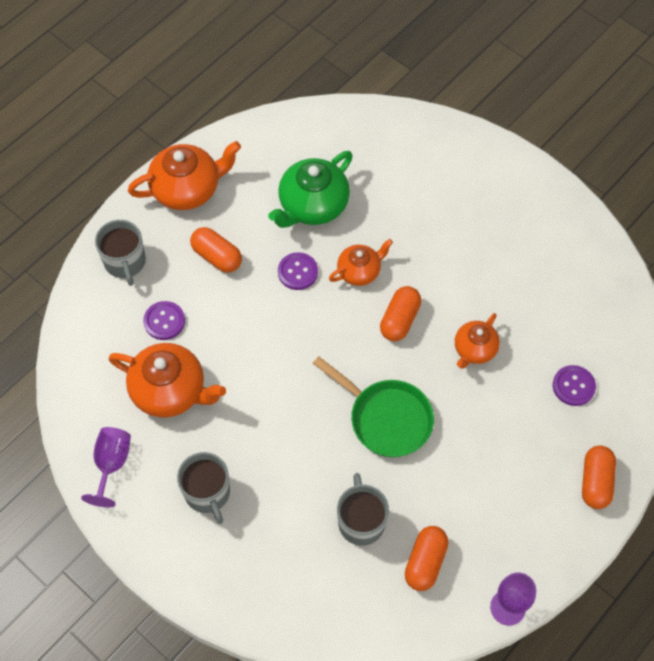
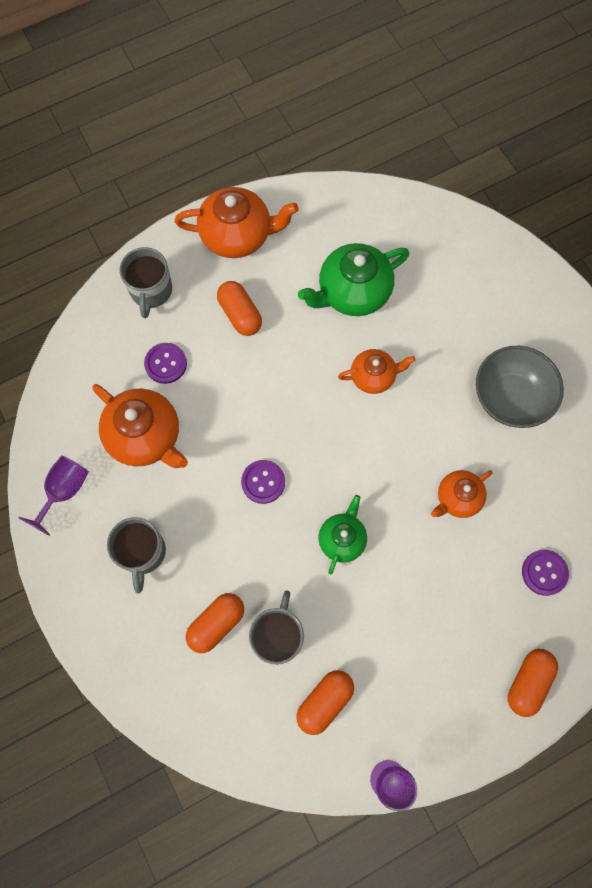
camera: 20 degrees right, 10 degrees up
(297, 272) = (312, 356): purple button -> purple button (263, 482)
(386, 418) = (342, 539): green pan -> green teapot
(399, 320) = (394, 441): orange capsule -> orange capsule (216, 624)
(487, 251) = (510, 398): none -> grey bowl

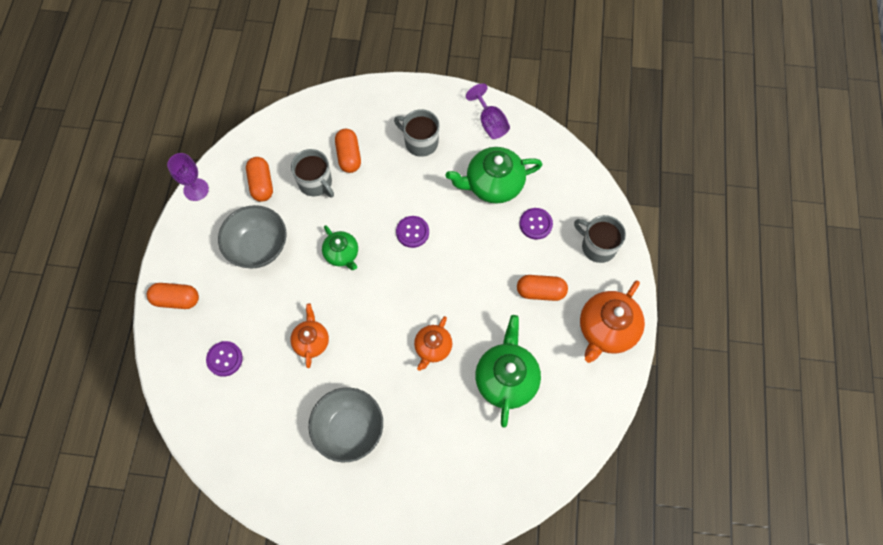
camera: 125 degrees right, 5 degrees down
(145, 436) = (493, 184): orange teapot -> green teapot
(402, 639) = (258, 247): none -> grey bowl
(528, 682) = (176, 299): orange capsule -> orange capsule turned 60 degrees counterclockwise

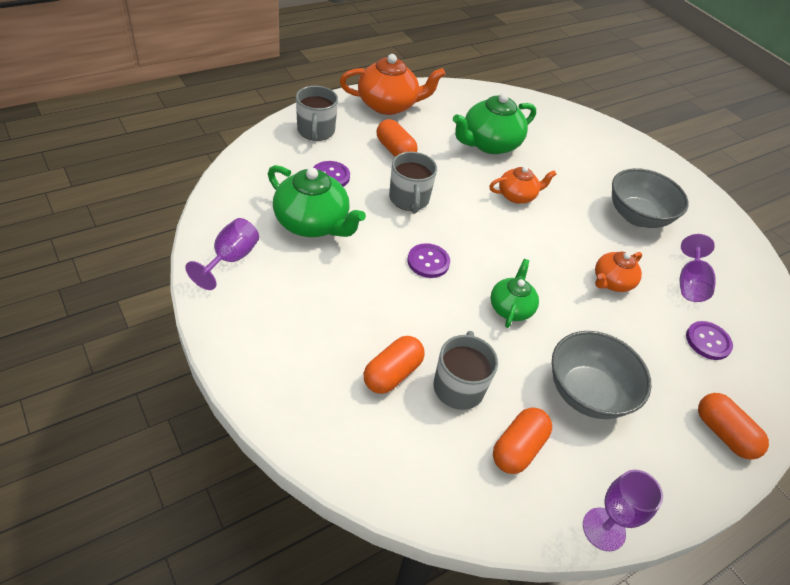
camera: 135 degrees left, 20 degrees down
(268, 400) = (690, 283): none -> purple goblet
(420, 142) = (311, 311): grey mug -> grey mug (409, 199)

